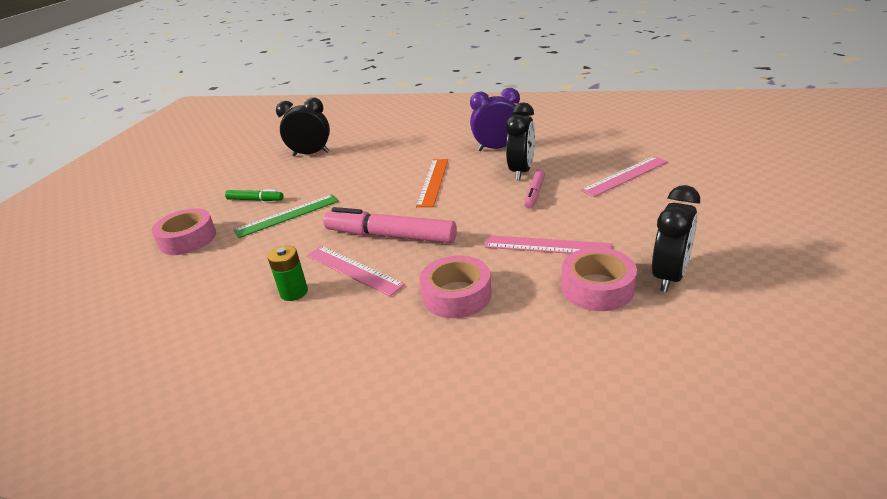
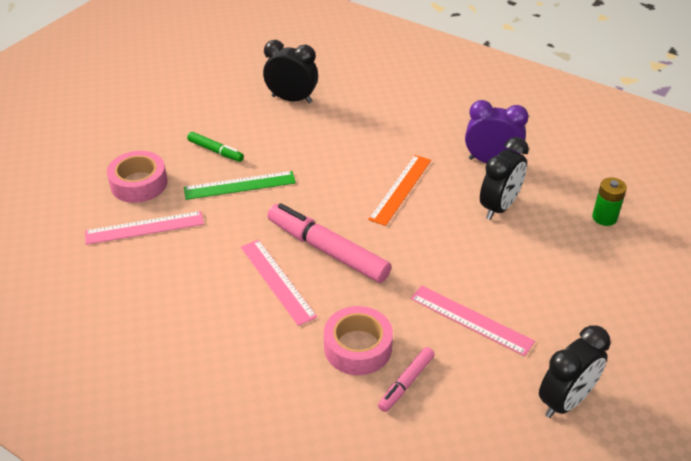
camera: 15 degrees right, 10 degrees up
(294, 292) = (215, 289): green battery -> green battery (604, 217)
(534, 193) = (496, 244): pink marker -> pink marker (406, 383)
(597, 288) = (489, 388): pink tape -> none
(625, 176) = (604, 254): pink ruler -> pink ruler (144, 228)

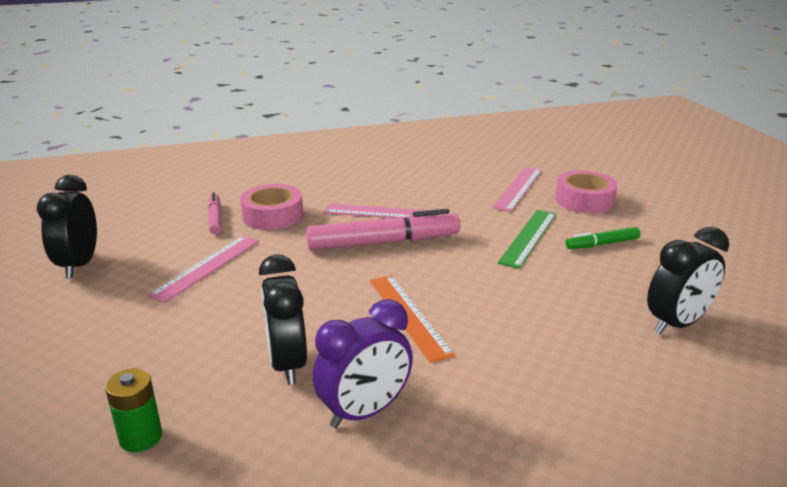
camera: 130 degrees right, 15 degrees down
(471, 319) = (207, 267): pink ruler -> pink ruler turned 45 degrees counterclockwise

